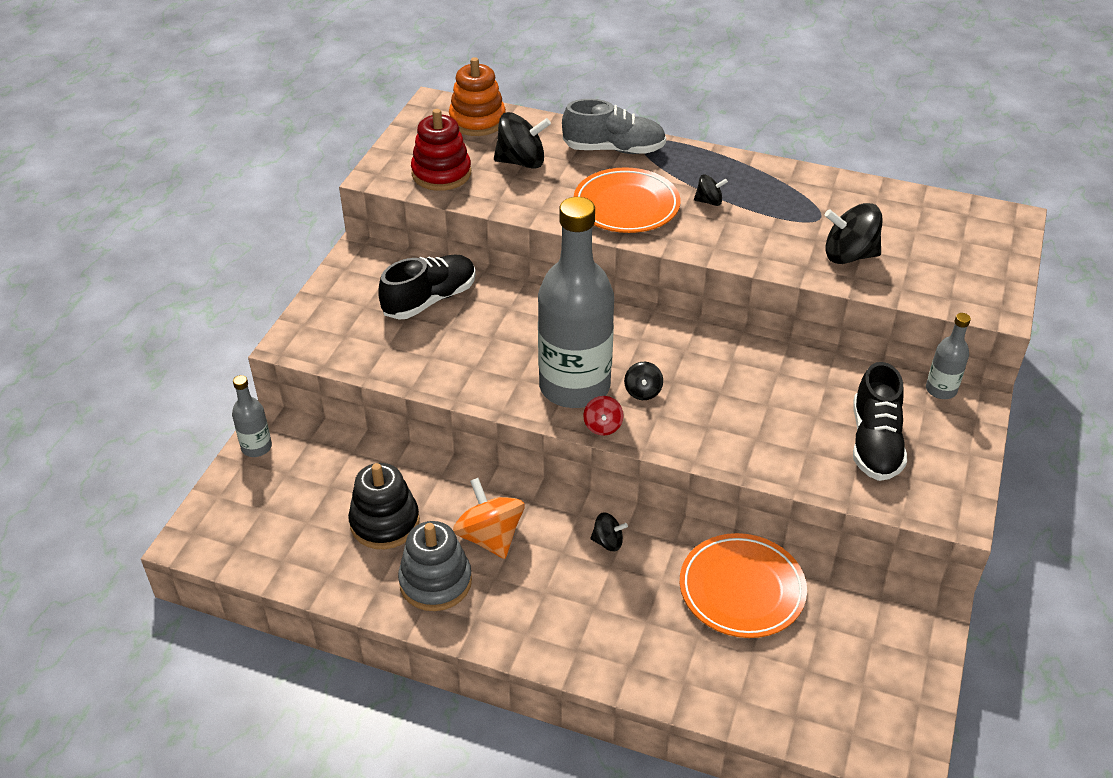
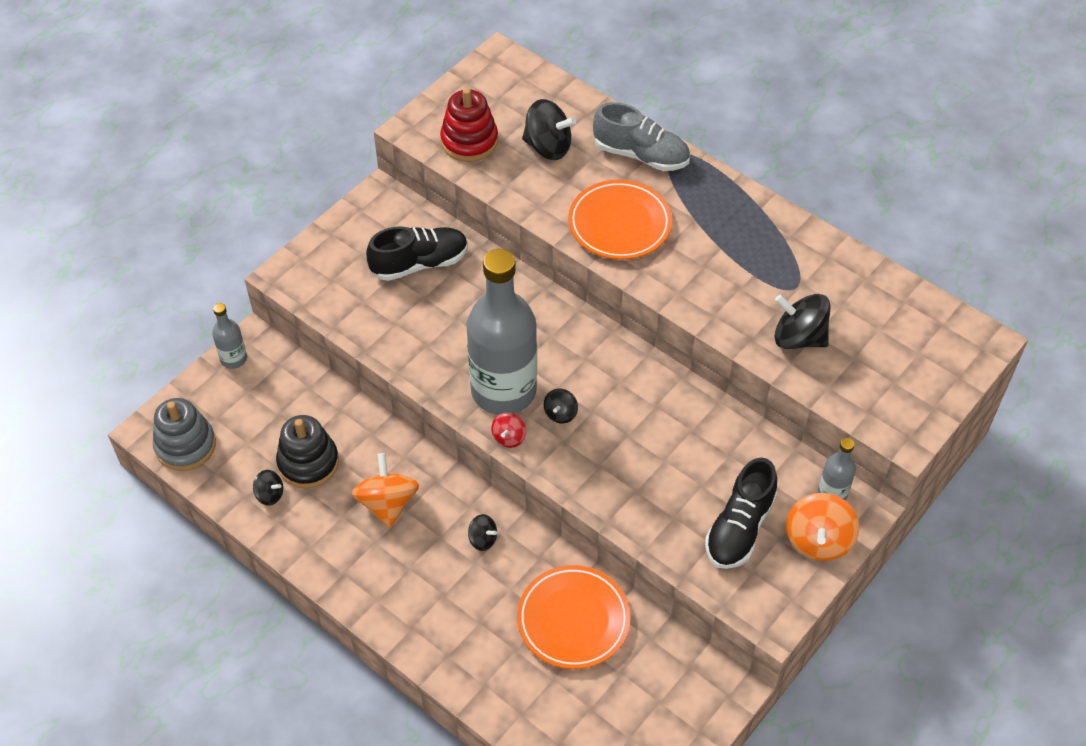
camera: 20 degrees right, 10 degrees up
(435, 582) = (326, 530): grey stacking toy -> grey stacking toy (185, 445)
(477, 121) = (530, 87): orange stacking toy -> none
(709, 201) = (699, 240): black spinning top -> black spinning top (270, 494)
(954, 432) = (818, 540): none -> orange spinning top

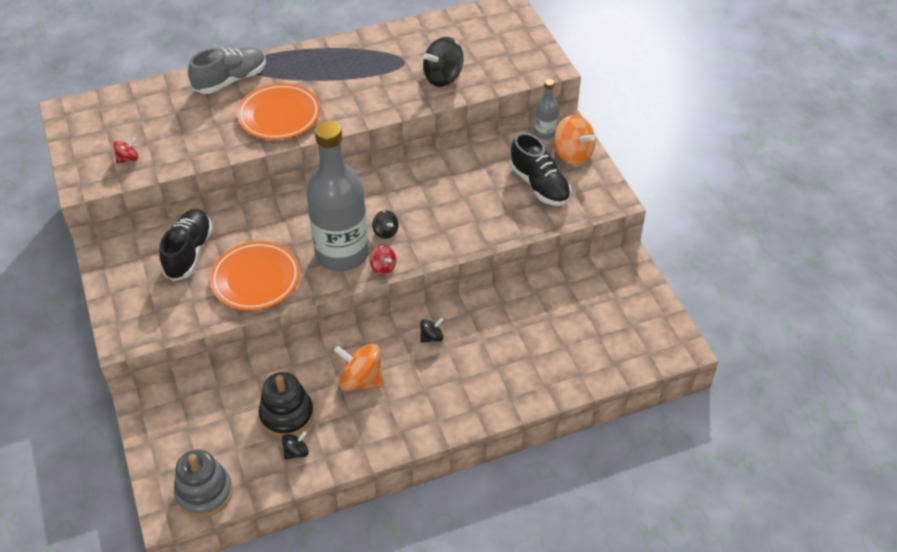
camera: 60 degrees left, 5 degrees down
(233, 359) = (148, 426): grey bottle -> none
(469, 141) = (128, 159): red stacking toy -> red spinning top
(548, 147) = (176, 121): black spinning top -> none
(573, 620) = (528, 315): orange plate -> orange plate (256, 279)

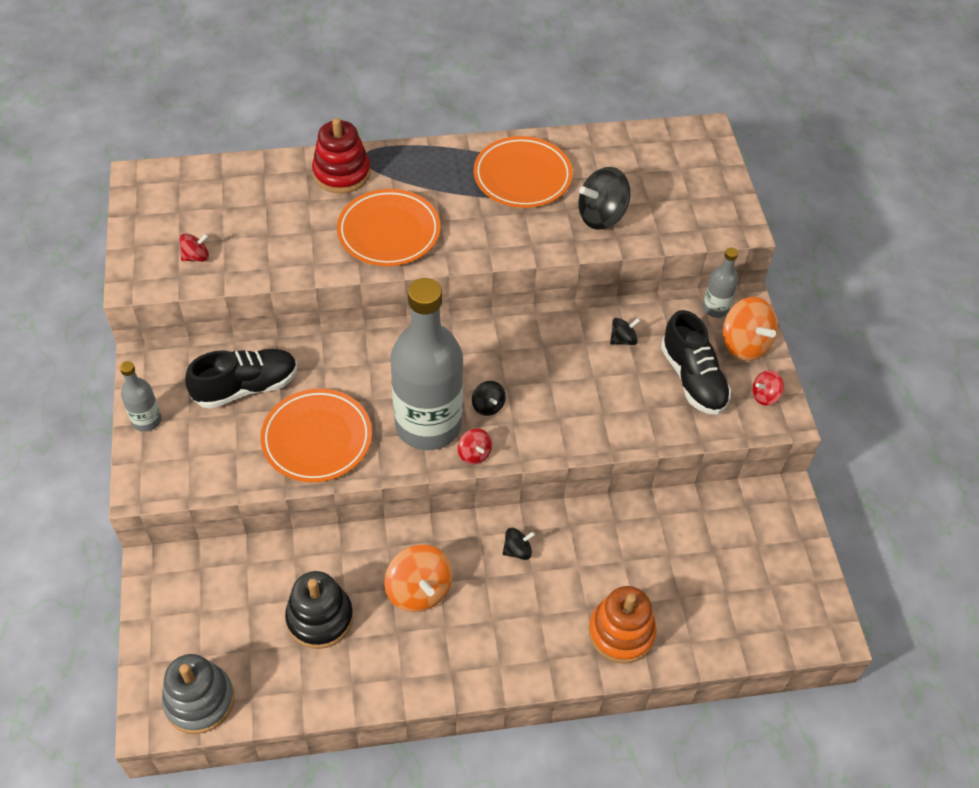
camera: 10 degrees right, 5 degrees up
(113, 291) = (147, 420): none -> grey bottle
(189, 253) = (246, 387): black shoe -> black shoe turned 45 degrees clockwise
(230, 80) = (341, 173): grey shoe -> red stacking toy
(296, 452) = (320, 670): black spinning top -> black spinning top (623, 340)
(361, 380) = (419, 590): orange spinning top -> orange spinning top turned 150 degrees counterclockwise
(375, 60) = (522, 177): none -> orange plate
(526, 379) = (621, 633): none -> orange stacking toy
(596, 187) = (764, 396): none -> red spinning top

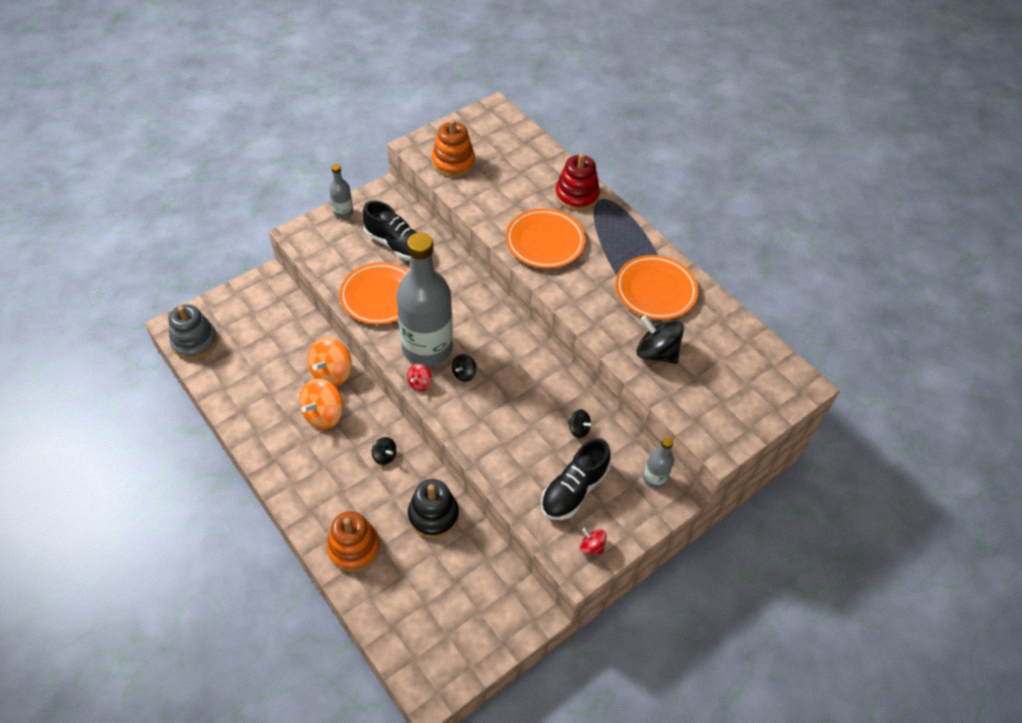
camera: 60 degrees right, 0 degrees up
(196, 257) = (453, 162): red spinning top -> orange stacking toy
(320, 618) = (277, 372): black stacking toy -> black stacking toy (433, 515)
(744, 344) = (633, 513): orange spinning top -> orange spinning top (332, 373)

